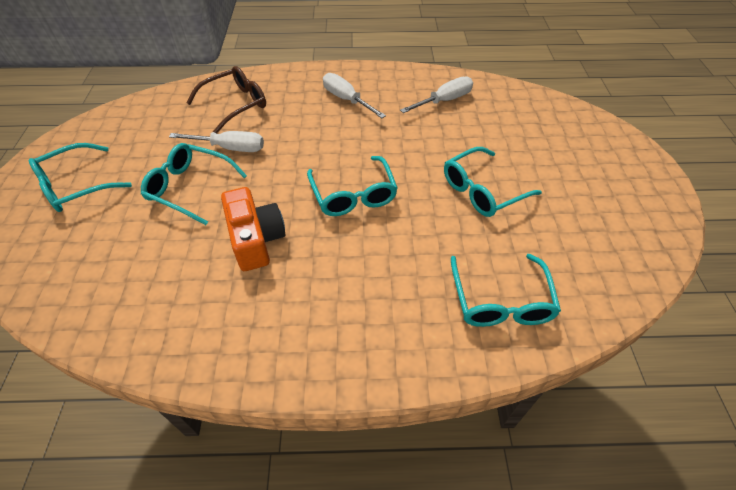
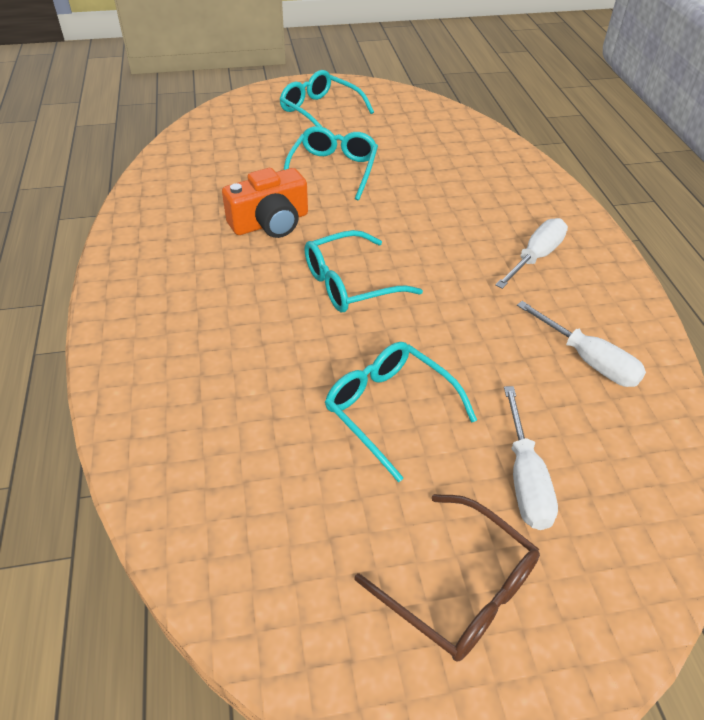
camera: 80 degrees right, 5 degrees down
(230, 148) = (401, 182): white screwdriver -> white screwdriver (525, 478)
(235, 104) = (479, 171): brown glasses -> brown glasses (459, 588)
(500, 301) = (194, 427): turquoise glasses -> none

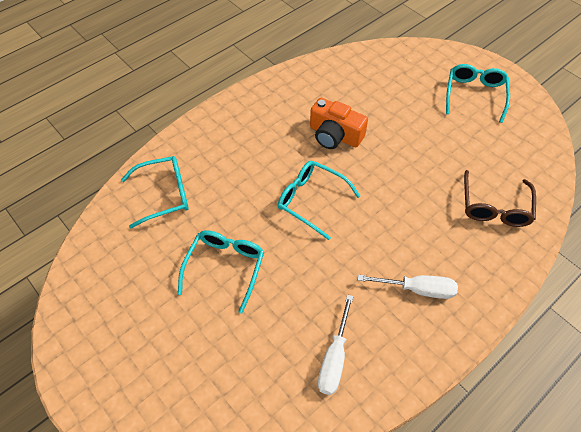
camera: 60 degrees right, 10 degrees up
(333, 170) = (414, 136): turquoise glasses -> turquoise glasses (164, 195)
(459, 588) = (130, 350): brown glasses -> brown glasses (494, 207)
(525, 478) = (215, 355): white screwdriver -> none

